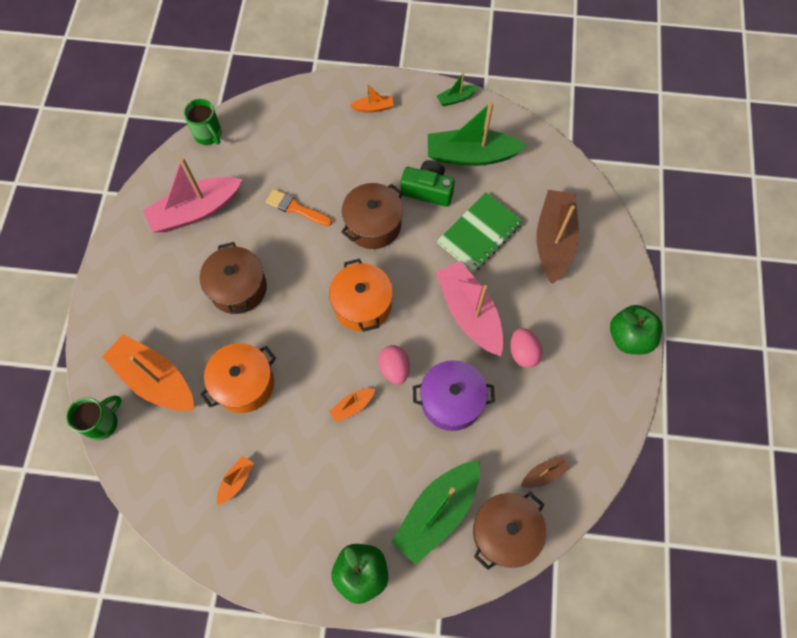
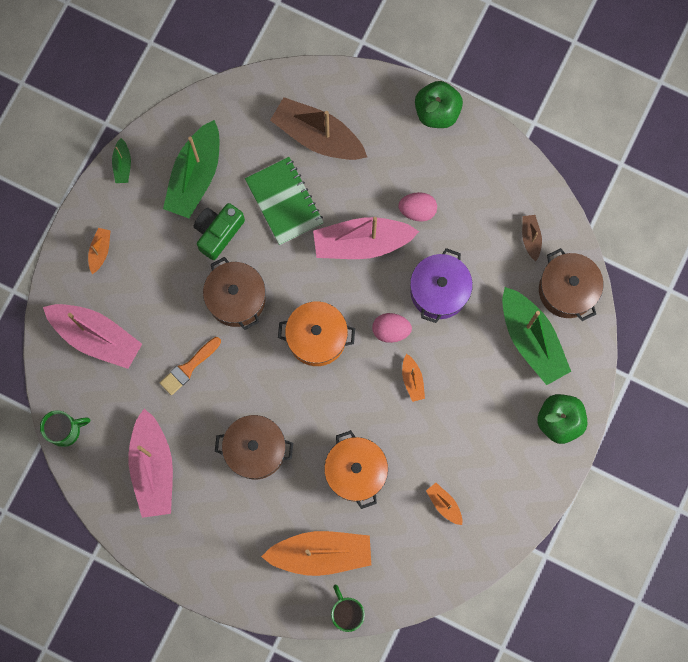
camera: 70 degrees left, 10 degrees up
(155, 379) = (321, 553): orange boat -> orange boat turned 150 degrees counterclockwise
(297, 130) = (96, 337): none -> pink boat

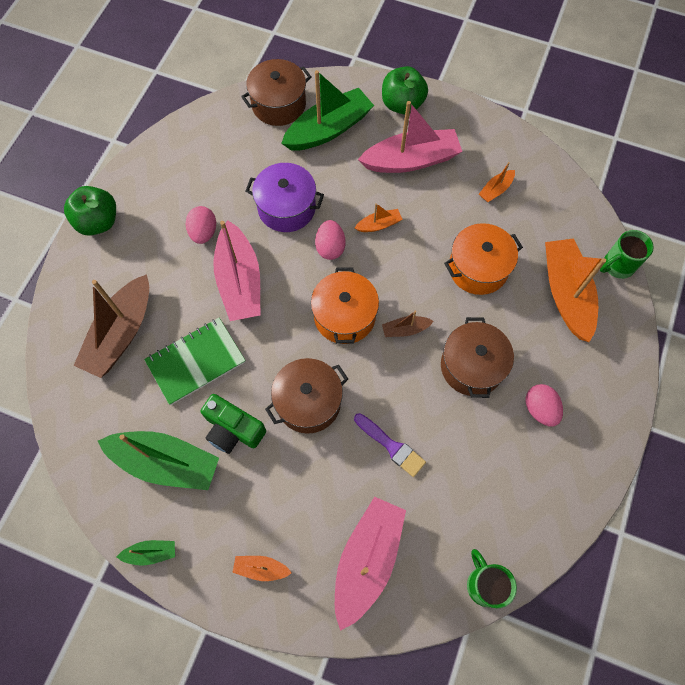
camera: 95 degrees left, 10 degrees down
(153, 468) = (510, 474): pink boat -> pink boat (411, 160)
(188, 367) = (391, 446): orange brush -> purple brush
(208, 505) = (540, 409): none -> pink egg
(530, 238) = (229, 135): brown boat -> brown boat (405, 329)

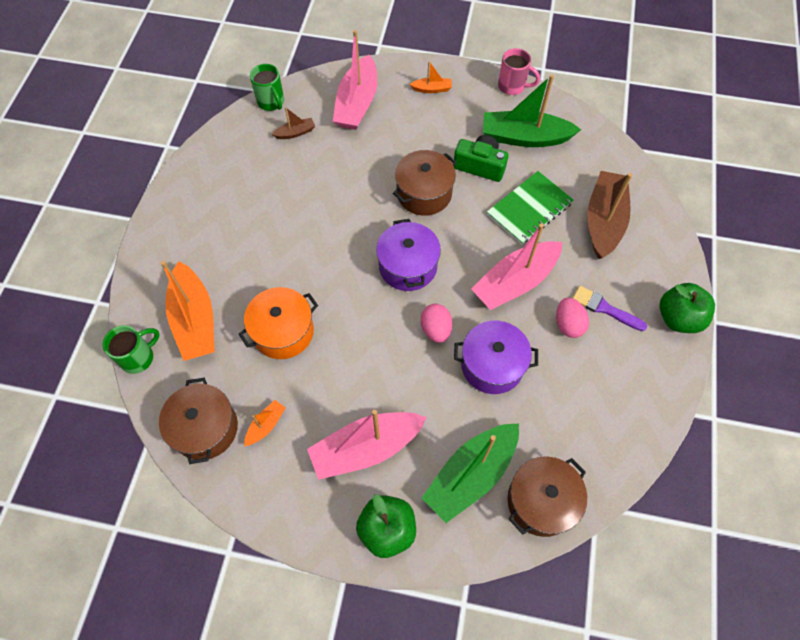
camera: 170 degrees right, 5 degrees down
(151, 553) = (512, 86): green boat -> pink mug
(240, 281) = (515, 282): pink boat -> pink boat turned 105 degrees counterclockwise
(344, 316) = (408, 266): orange pot -> purple pot
(379, 225) = (390, 362): orange boat -> none
(391, 446) = (349, 173): purple brush -> purple brush (604, 308)
(405, 329) = (349, 263): brown boat -> brown boat (295, 133)
(472, 366) = (286, 241): brown pot -> brown pot (205, 428)
(540, 409) = (226, 217): pink egg -> none

